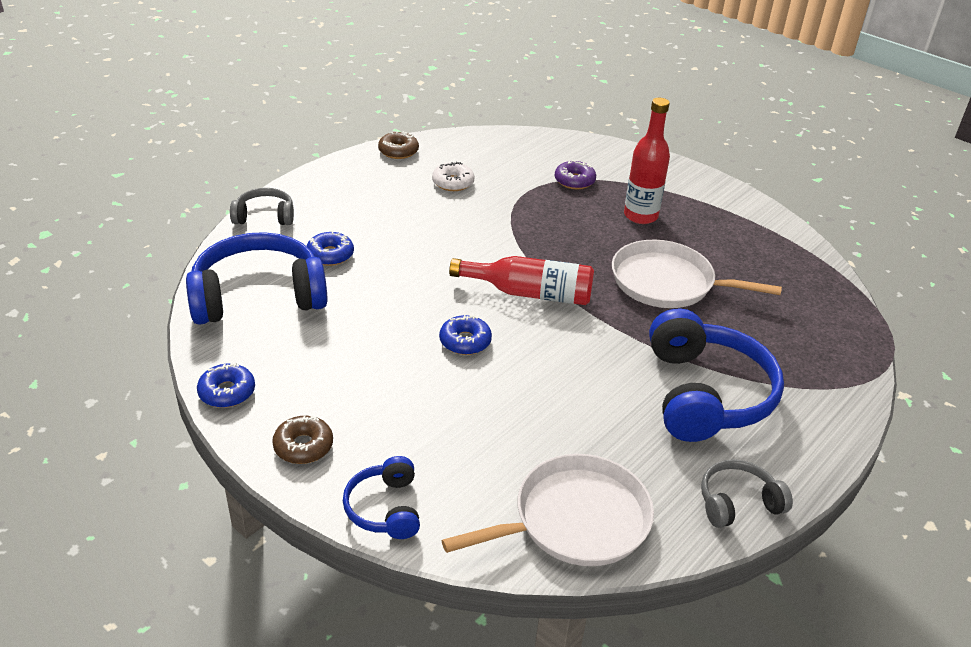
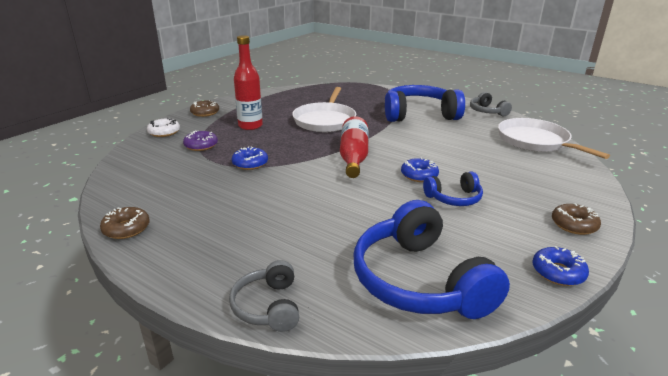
camera: 95 degrees left, 10 degrees down
(330, 255) = (334, 246): blue donut -> blue donut (250, 163)
(385, 508) = (588, 189): blue headphones -> blue headphones (454, 198)
(453, 183) = (198, 194): white donut -> white donut (164, 132)
(689, 181) = (205, 113): none -> brown donut

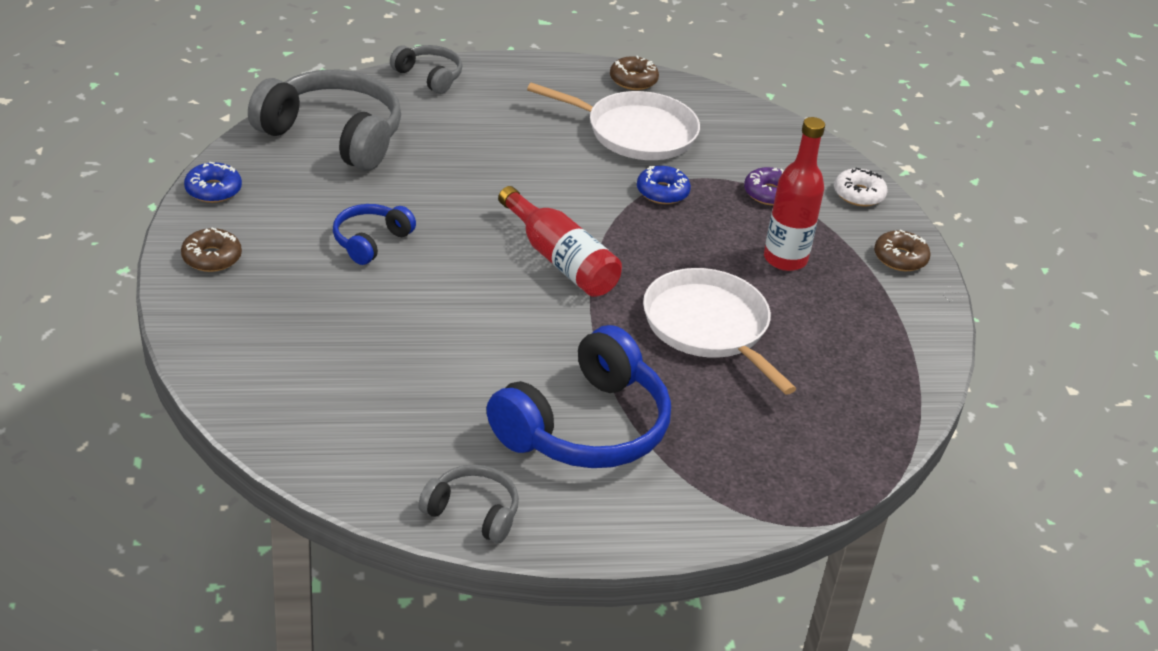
camera: 135 degrees right, 10 degrees up
(419, 175) = (443, 262): blue donut -> none
(419, 281) = (333, 135): blue headphones -> grey headphones
(535, 141) = (325, 432): white pan -> white pan (635, 132)

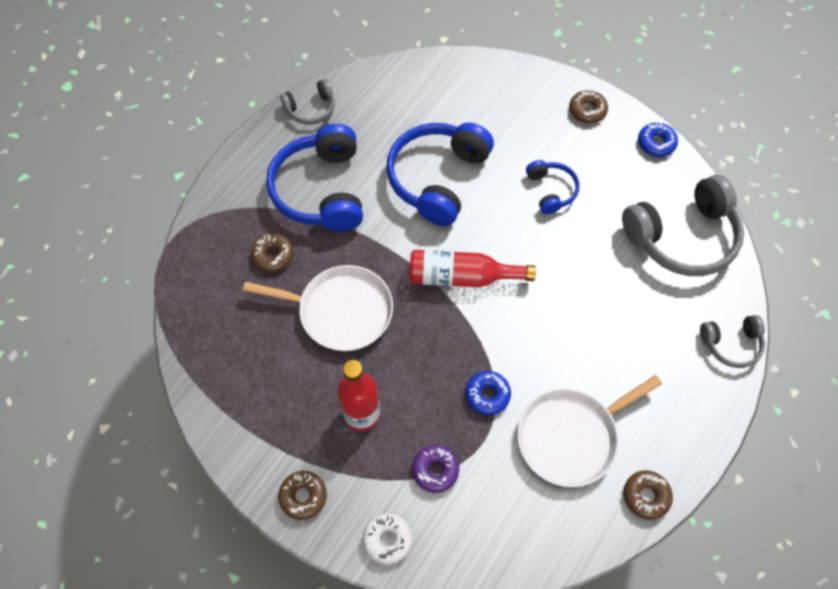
camera: 135 degrees right, 25 degrees up
(453, 335) = (437, 178): none -> blue headphones
(717, 417) = (273, 256): none -> brown donut

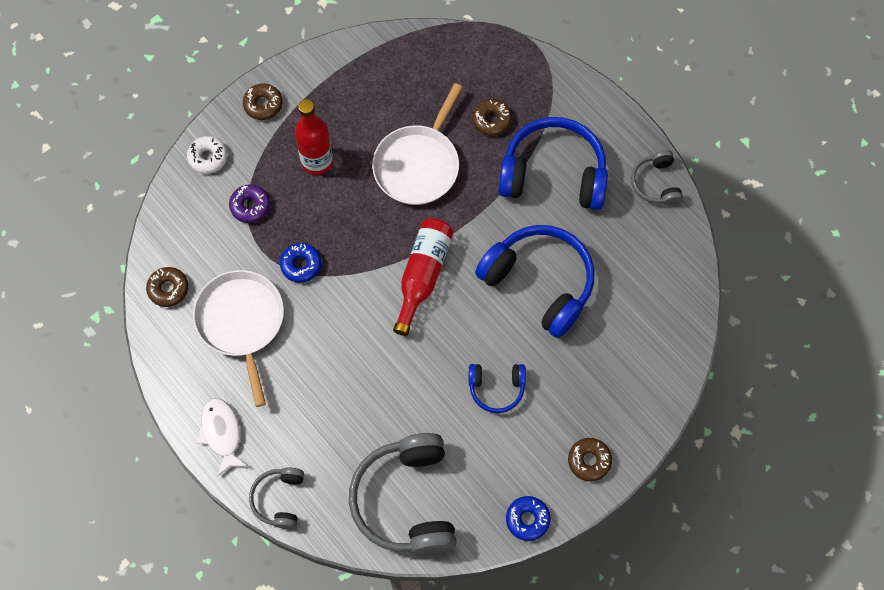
camera: 105 degrees right, 5 degrees up
(646, 496) = (170, 366): brown donut -> brown donut (168, 289)
(693, 418) = (222, 434): none -> white fish

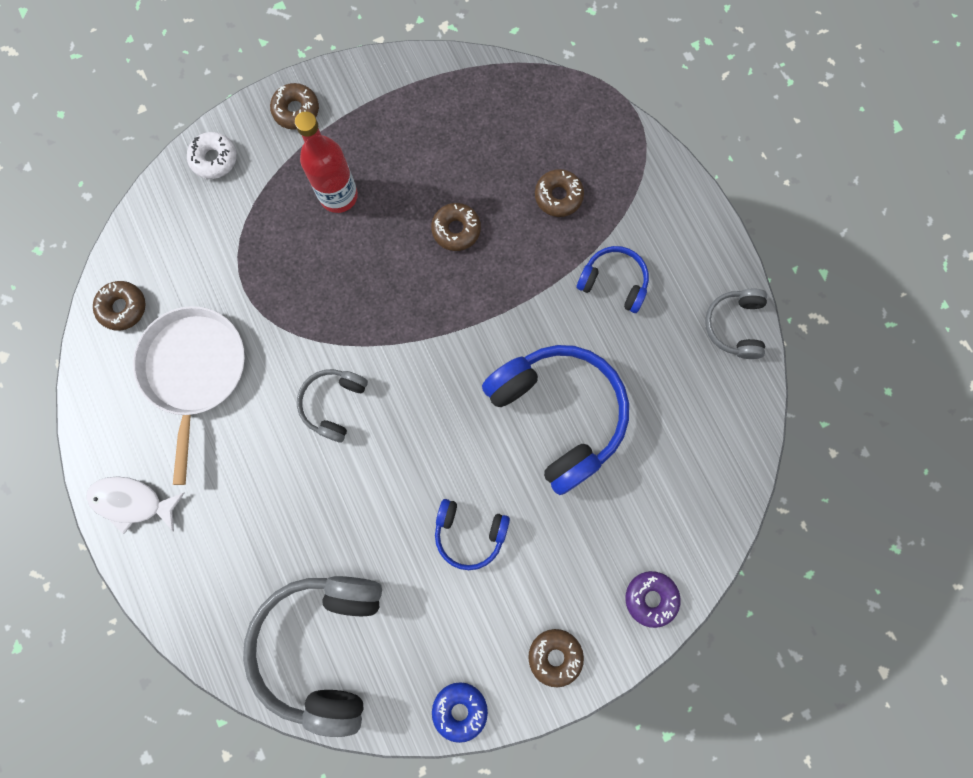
camera: 15 degrees right, 10 degrees up
(222, 434) = (132, 502): white fish -> white fish turned 75 degrees counterclockwise
(250, 206) = (245, 231): purple donut -> purple donut (651, 598)
(279, 499) = (175, 601): grey headphones -> grey headphones (334, 404)
(301, 265) = (283, 318): blue donut -> none
(418, 165) = (456, 230): white pan -> brown donut
(422, 275) = (422, 369): red bottle -> none
(553, 174) = (613, 282): blue headphones -> blue headphones, size x0.51

